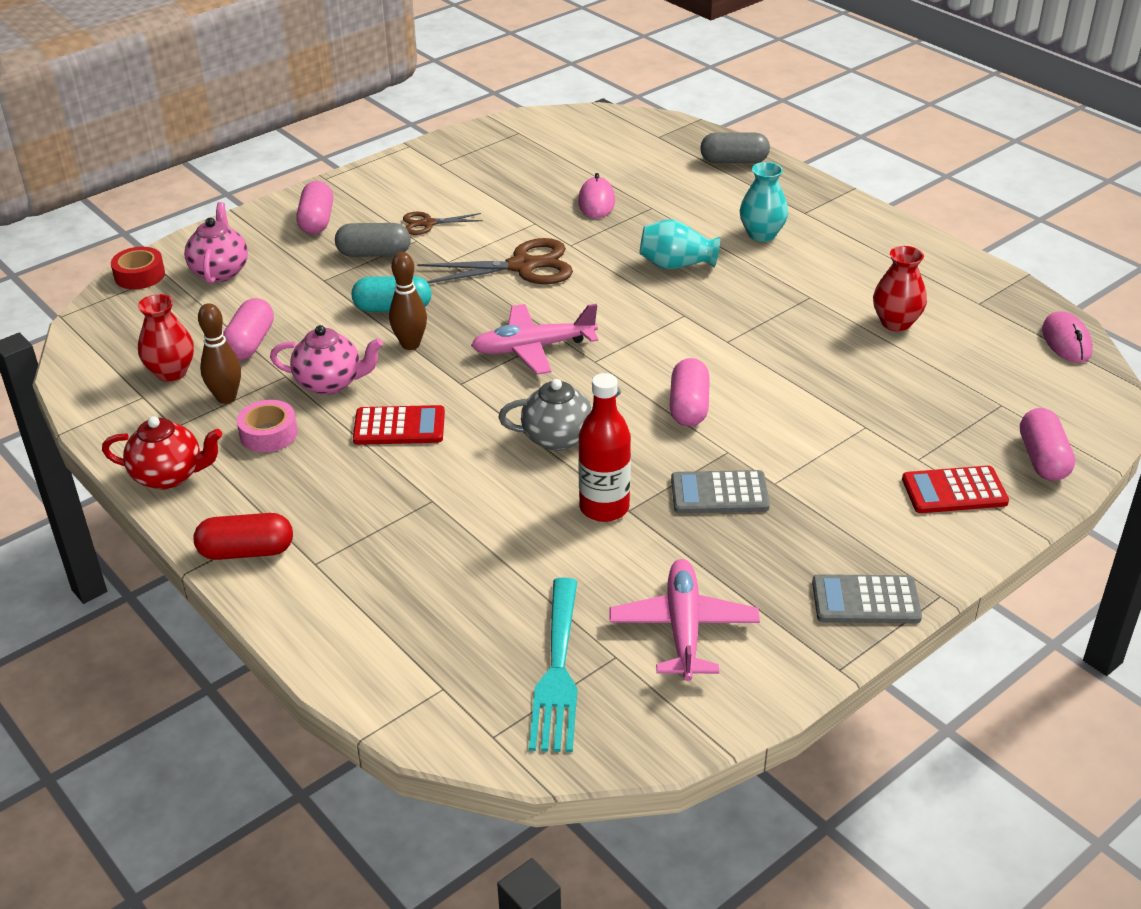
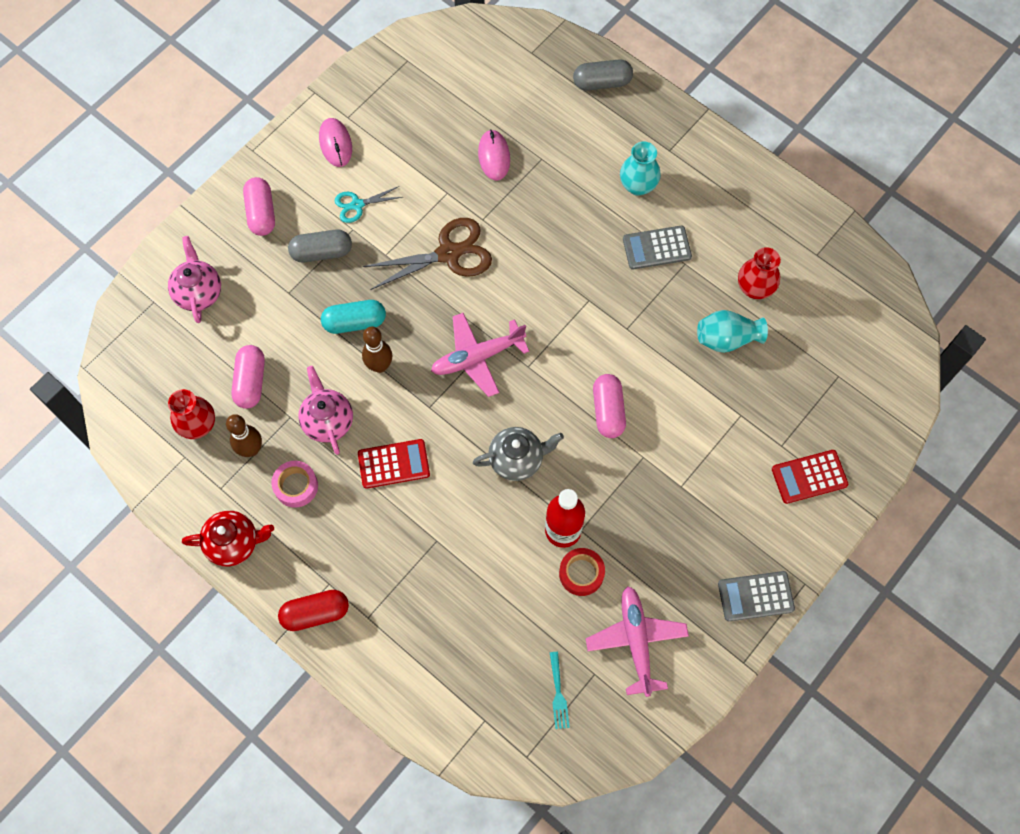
camera: 10 degrees left, 30 degrees up
(139, 275) = (132, 307): red tape -> red tape (581, 573)
(330, 383) = (328, 421): pink teapot -> pink teapot turned 105 degrees counterclockwise
(428, 223) = (357, 205): brown scissors -> turquoise scissors
(557, 672) = (558, 694): turquoise fork -> turquoise fork, size x0.50
(676, 265) = (573, 236): turquoise vase -> turquoise vase (726, 339)
(719, 493) = (643, 503): grey calculator -> grey calculator (656, 248)
(1043, 459) = (870, 433): pink capsule -> none
(1066, 341) = (884, 294): pink mouse -> pink mouse (335, 143)

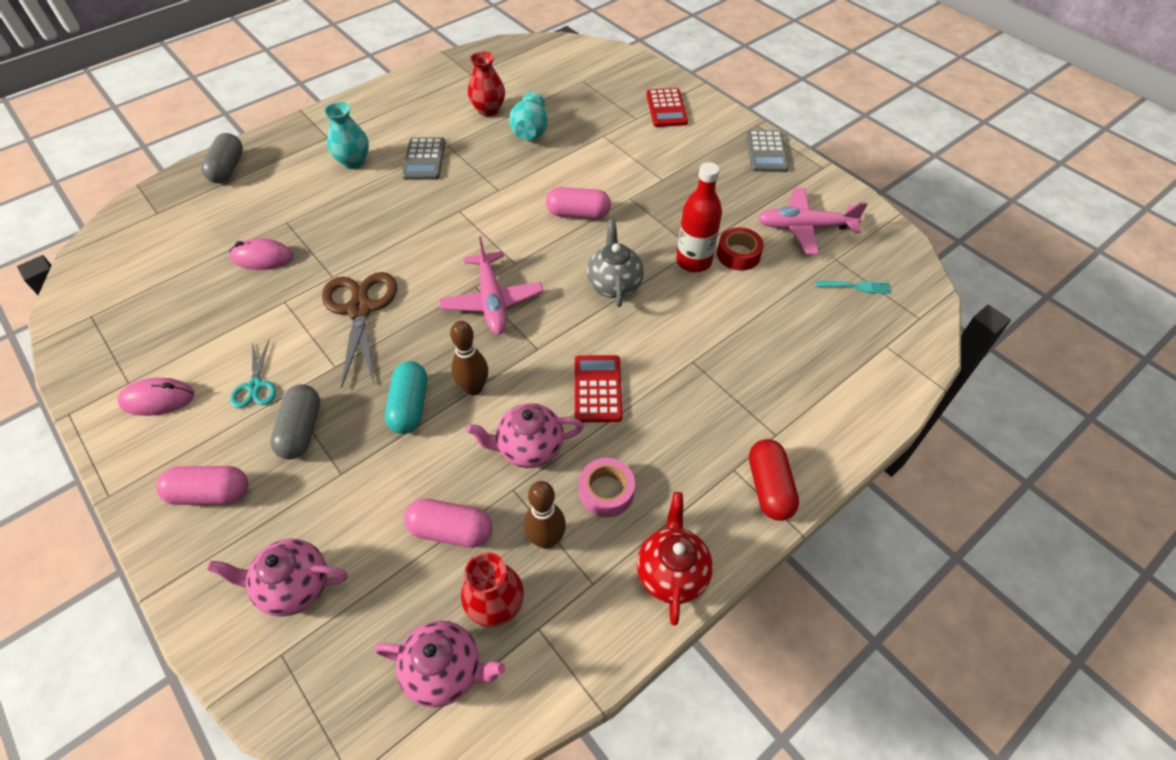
camera: 80 degrees left, 15 degrees down
(151, 404) = (445, 670): none -> pink teapot

